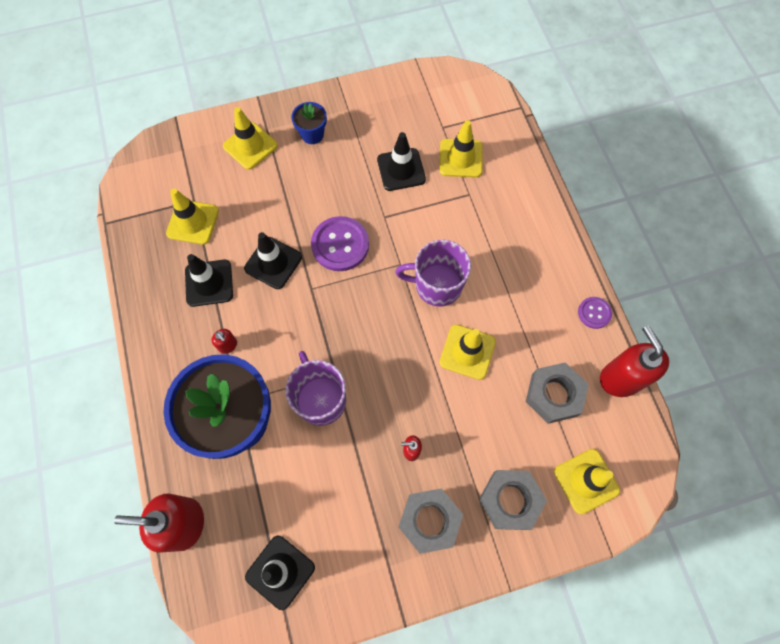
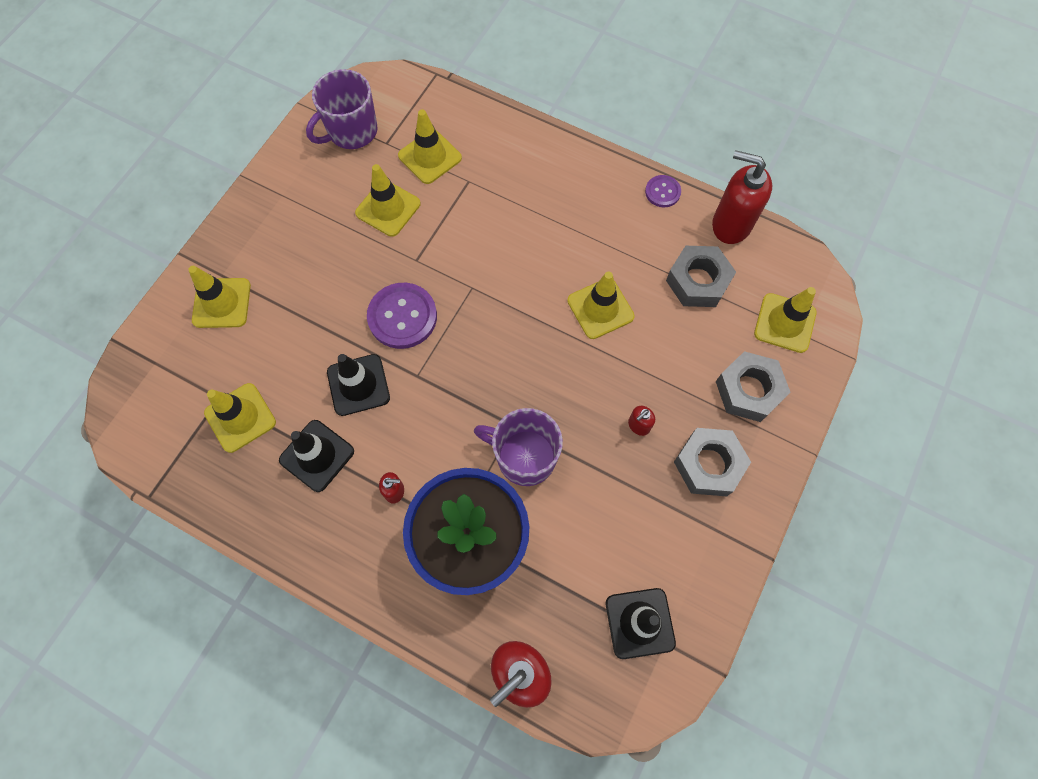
camera: 45 degrees left, 0 degrees up
(312, 134) = (272, 244): blue flower pot -> none
(401, 169) = (388, 208): black traffic cone -> yellow traffic cone
(437, 285) = (521, 278): purple mug -> purple mug (351, 131)

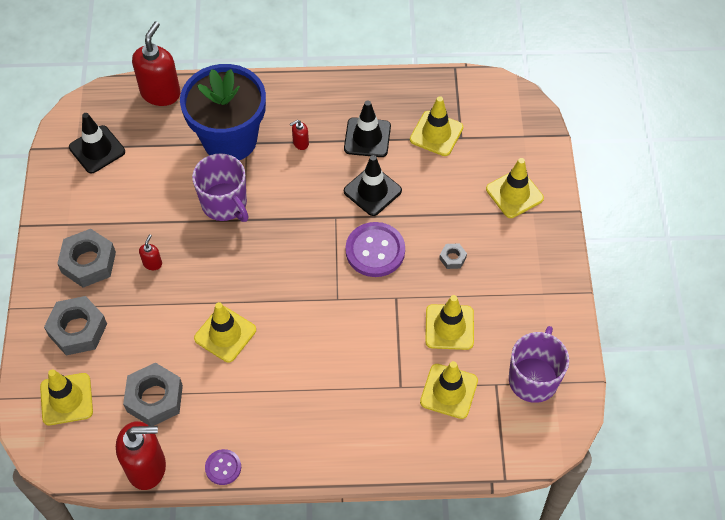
camera: 150 degrees right, 10 degrees down
(334, 270) = (452, 258): none -> grey nut
(524, 457) = (225, 204): purple mug -> purple mug turned 60 degrees clockwise

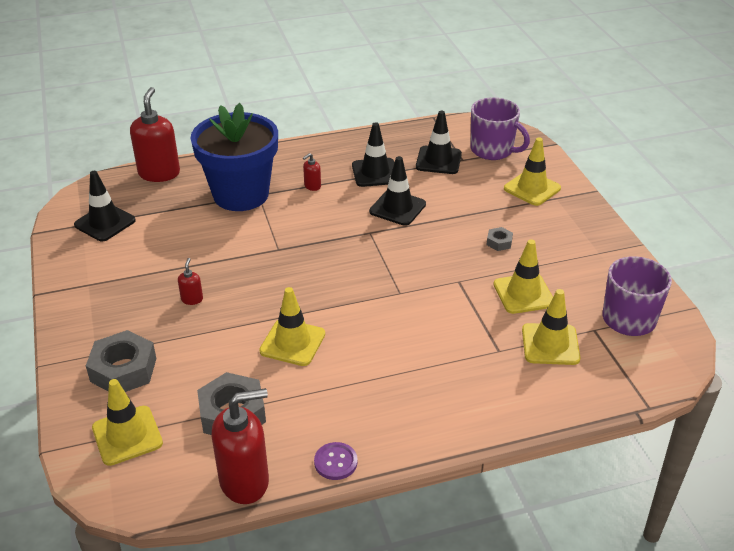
camera: 15 degrees left, 20 degrees down
(88, 262) = (120, 311): grey nut -> none
(225, 204) = (253, 241): purple mug -> purple mug (492, 150)
(375, 251) = (421, 250): purple button -> none
(436, 133) = (438, 160): yellow traffic cone -> black traffic cone

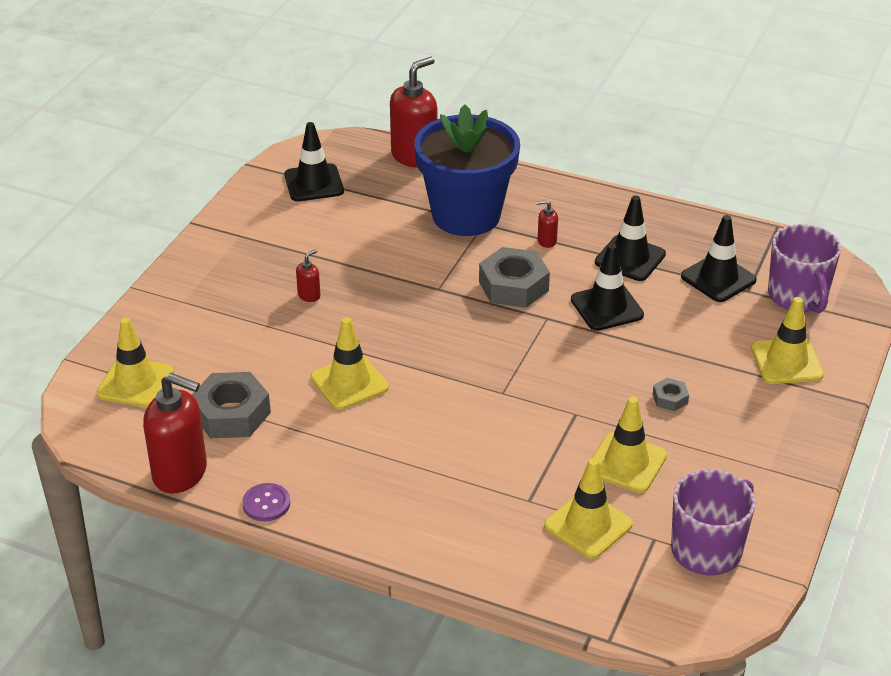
camera: 40 degrees right, 0 degrees up
(123, 370) = (189, 327): grey nut -> grey nut (513, 286)

